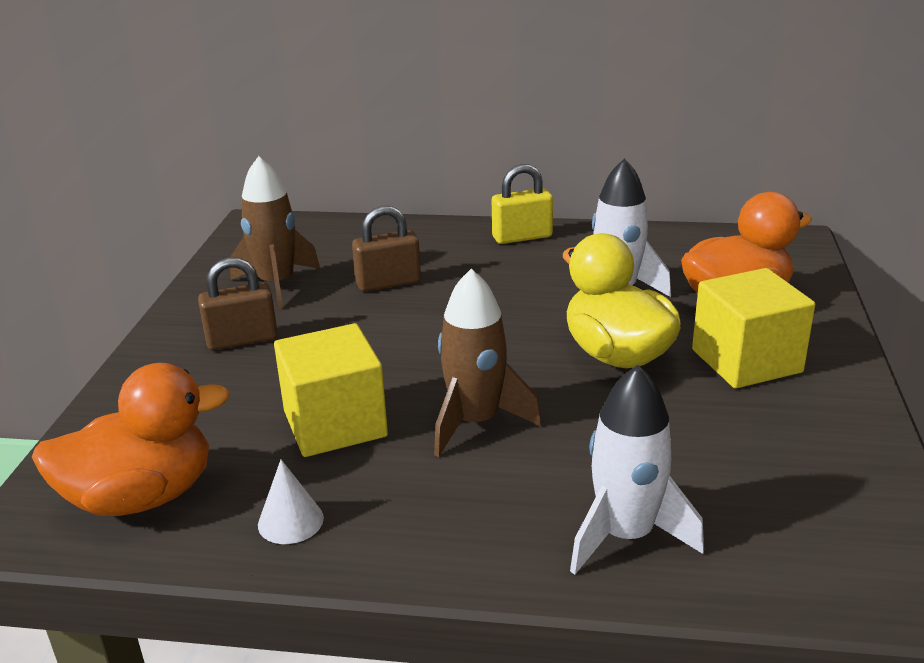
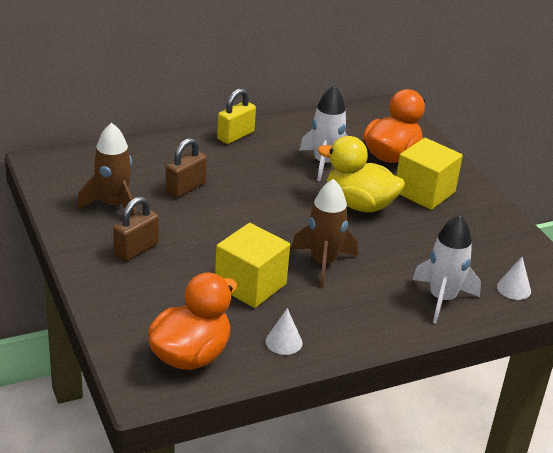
camera: 35 degrees left, 5 degrees up
(787, 559) = (513, 288): none -> white cone

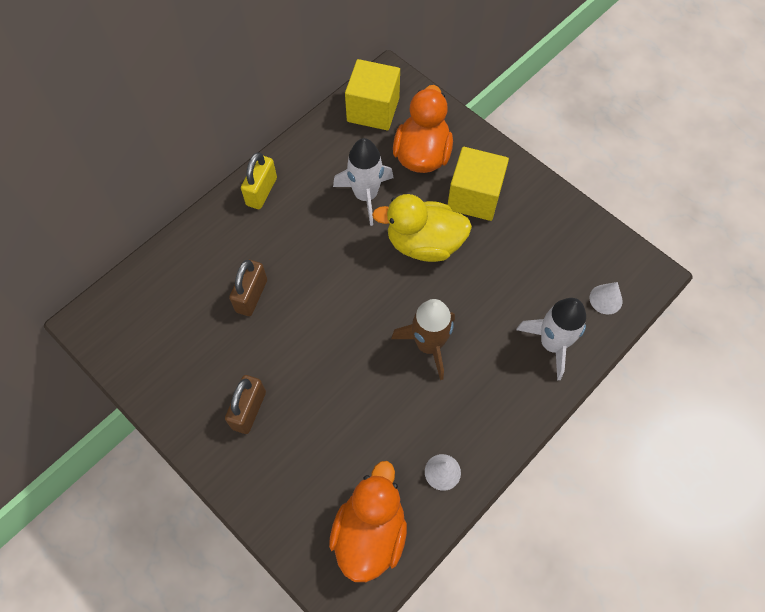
camera: 20 degrees left, 30 degrees up
(113, 205) = (195, 356): brown rocket -> none
(250, 285) = (378, 409): yellow cube -> yellow cube (373, 109)

